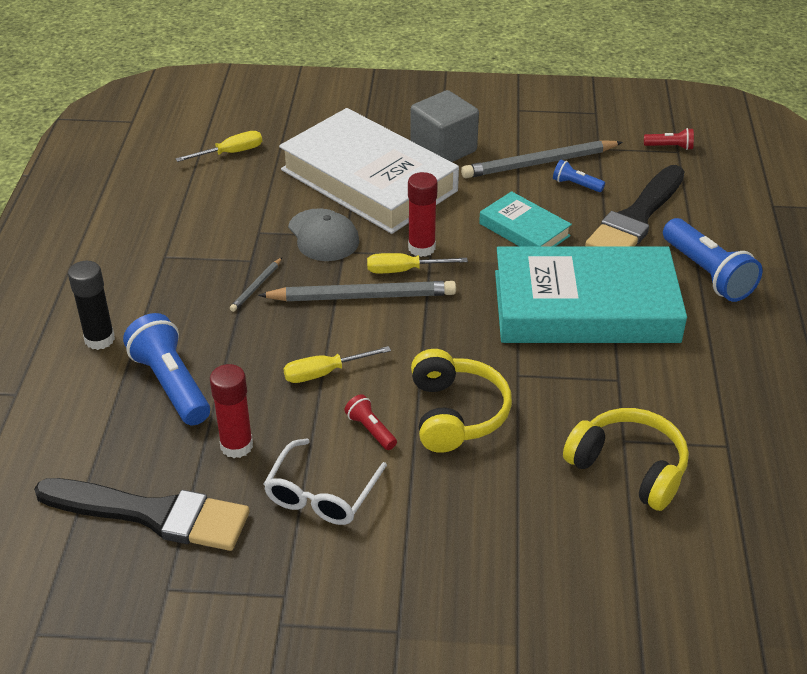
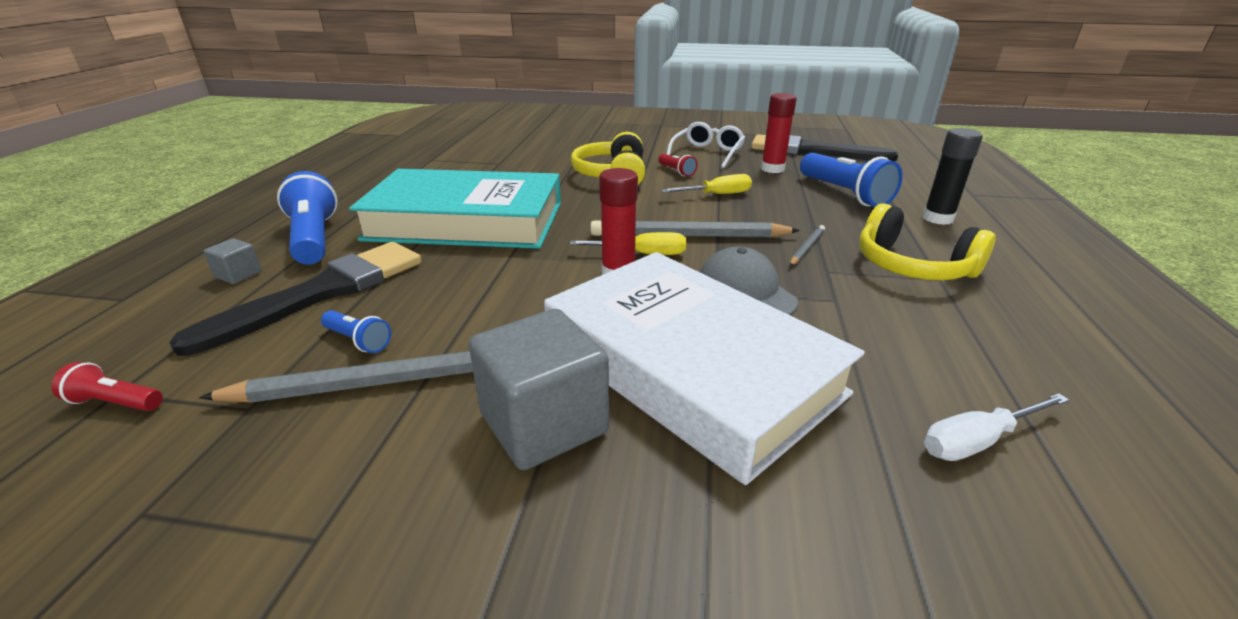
camera: 175 degrees left, 10 degrees down
(230, 153) = (978, 441): yellow screwdriver -> white screwdriver
(524, 230) = (480, 286): turquoise book -> none
(629, 468) = (505, 155): yellow headphones -> yellow headphones (912, 266)
(719, 230) = (238, 275): none -> grey cube

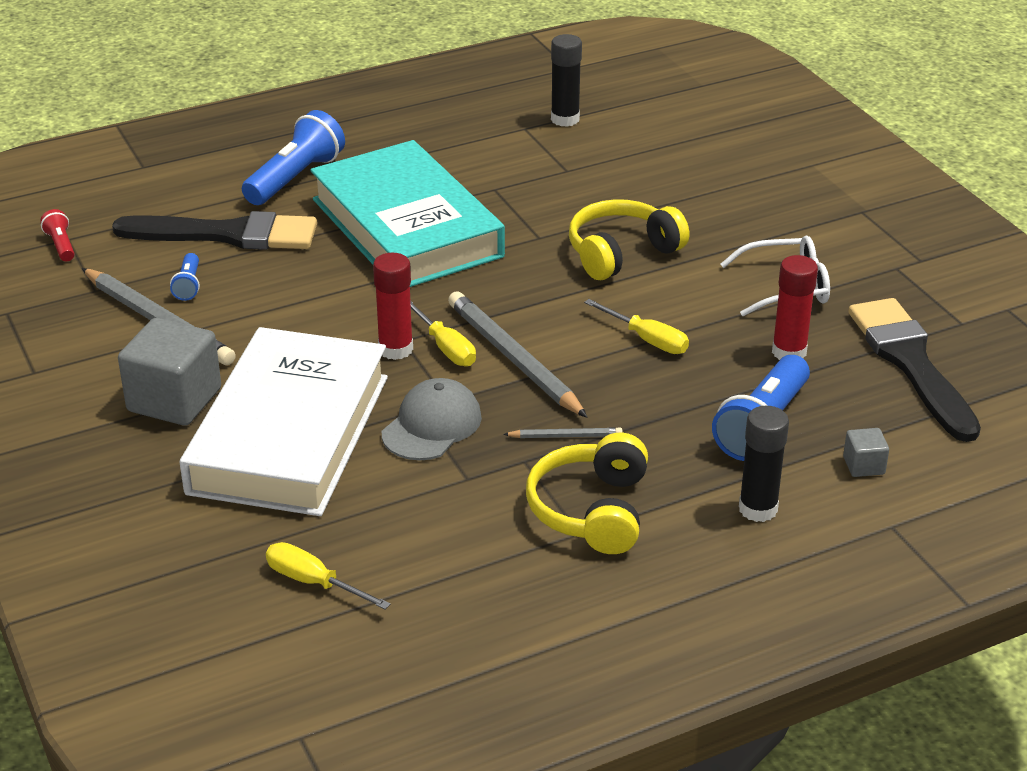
camera: 55 degrees right, 5 degrees up
(238, 275) = (213, 186): grey cube -> grey cube (863, 465)
(446, 149) = (565, 119): none -> black glue stick
(676, 171) = (689, 289): red flashlight -> none
(978, 441) = (314, 582): white screwdriver -> yellow screwdriver

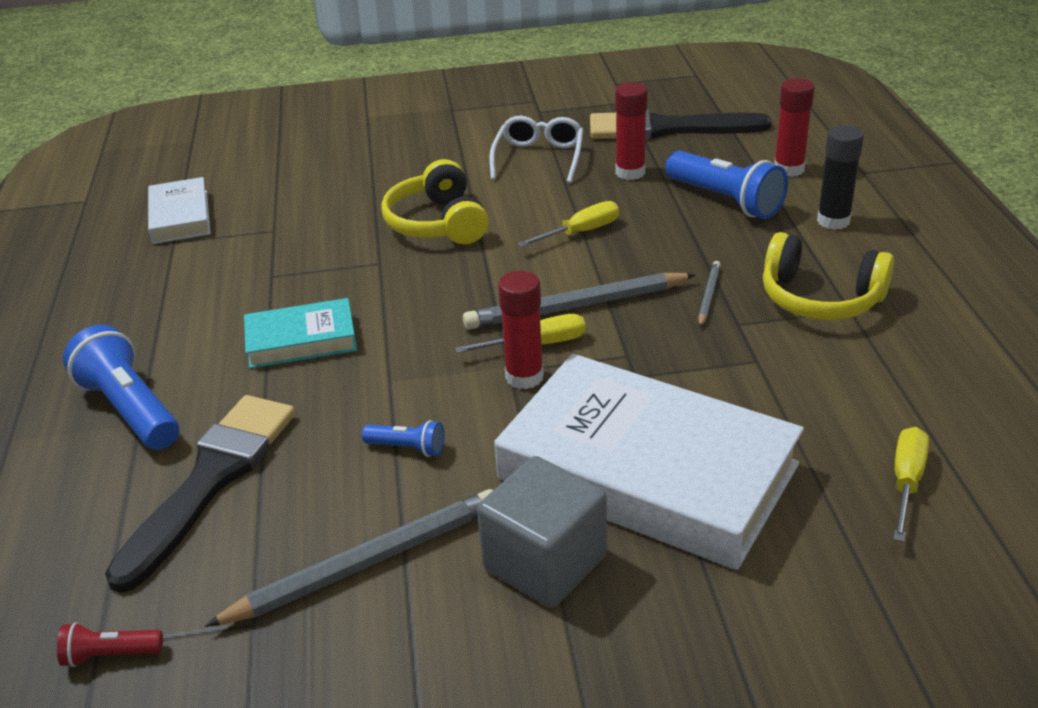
camera: 70 degrees left, 0 degrees up
(188, 285) = (302, 527): blue flashlight -> blue flashlight (407, 448)
(314, 582) = (906, 482): yellow screwdriver -> yellow screwdriver turned 150 degrees clockwise
(407, 227) = (301, 340): turquoise book -> turquoise book, size x0.48
(432, 425) = (666, 370): grey cap -> none
(565, 119) = (180, 217): black glue stick -> white book
(863, 465) = (789, 169): grey cube -> red glue stick

